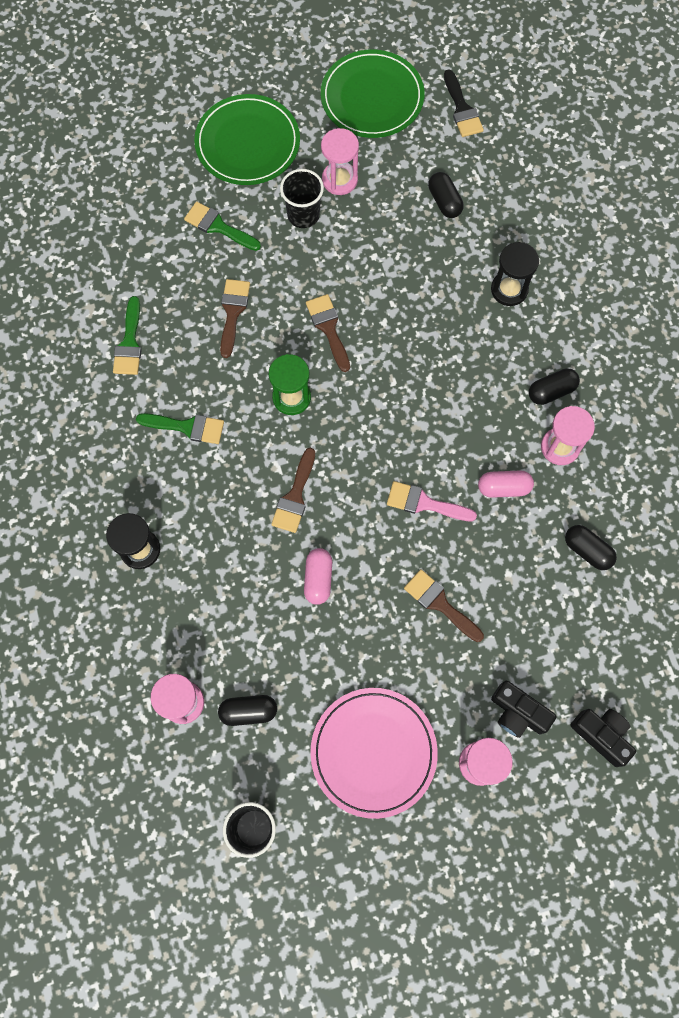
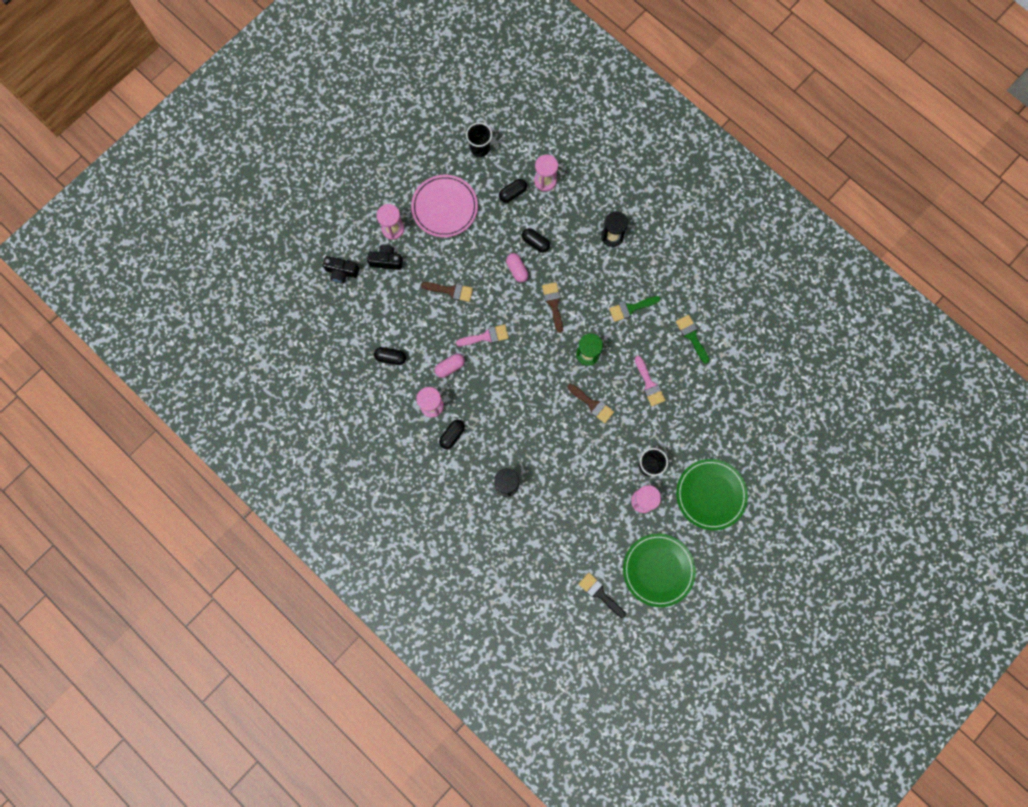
camera: 150 degrees right, 5 degrees up
(218, 226) = (691, 431): green brush -> none
(233, 312) = (649, 384): brown brush -> pink brush
(444, 201) = (574, 521): black capsule -> black capsule (535, 243)

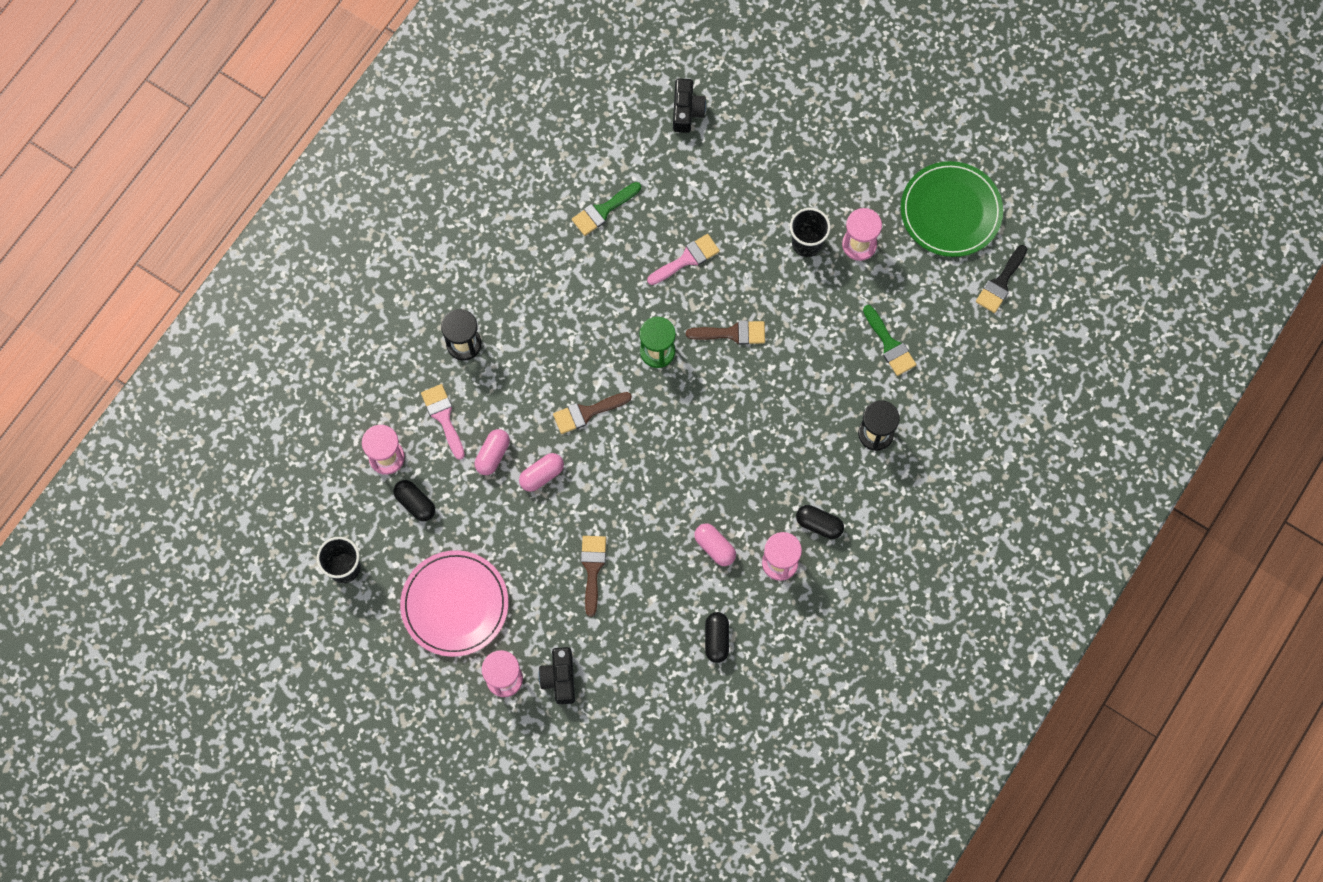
camera: 100 degrees left, 5 degrees down
(341, 272) = (590, 745): black camera -> black camera (686, 111)
(486, 336) = (656, 502): pink brush -> pink brush (443, 417)
(535, 243) = (493, 455): black capsule -> pink capsule
(592, 404) = (732, 333): brown brush -> brown brush turned 60 degrees clockwise
(631, 308) = (575, 301): green brush -> green brush (889, 344)
(711, 494) = (831, 156): green plate -> none

